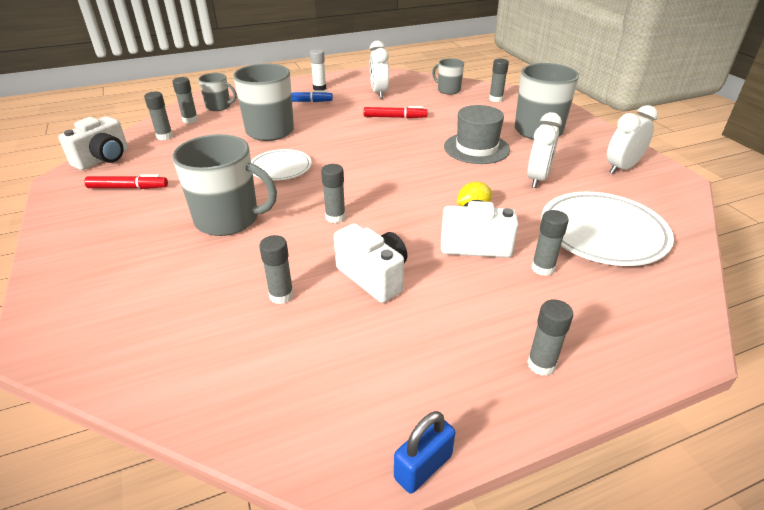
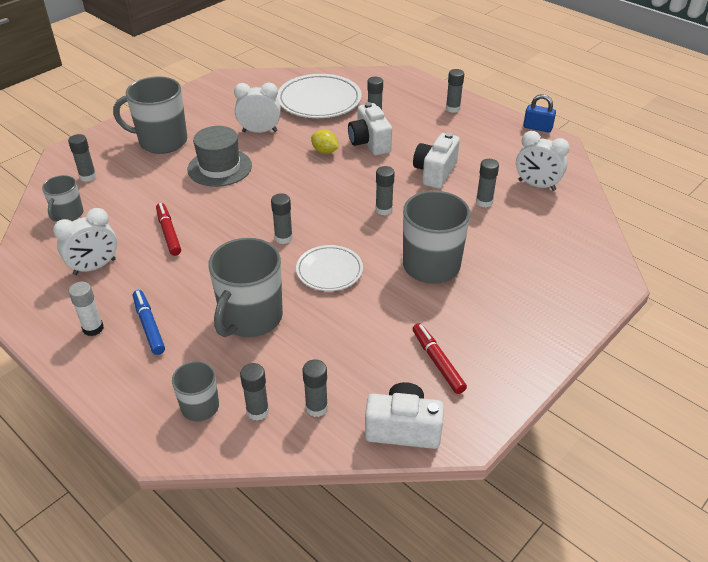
camera: 115 degrees left, 5 degrees up
(344, 158) = (283, 238): none -> grey glue stick
(621, 168) = (219, 99): white clock -> white clock (536, 185)

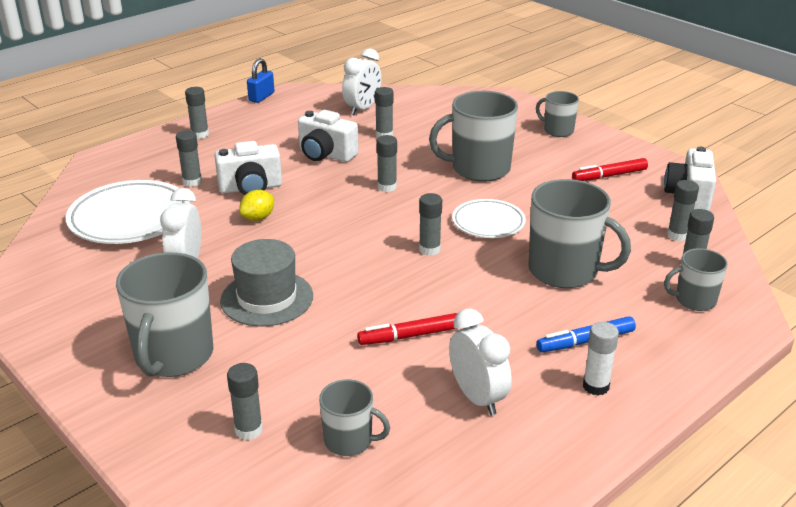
camera: 85 degrees left, 10 degrees down
(538, 324) = (557, 130): none -> grey mug

